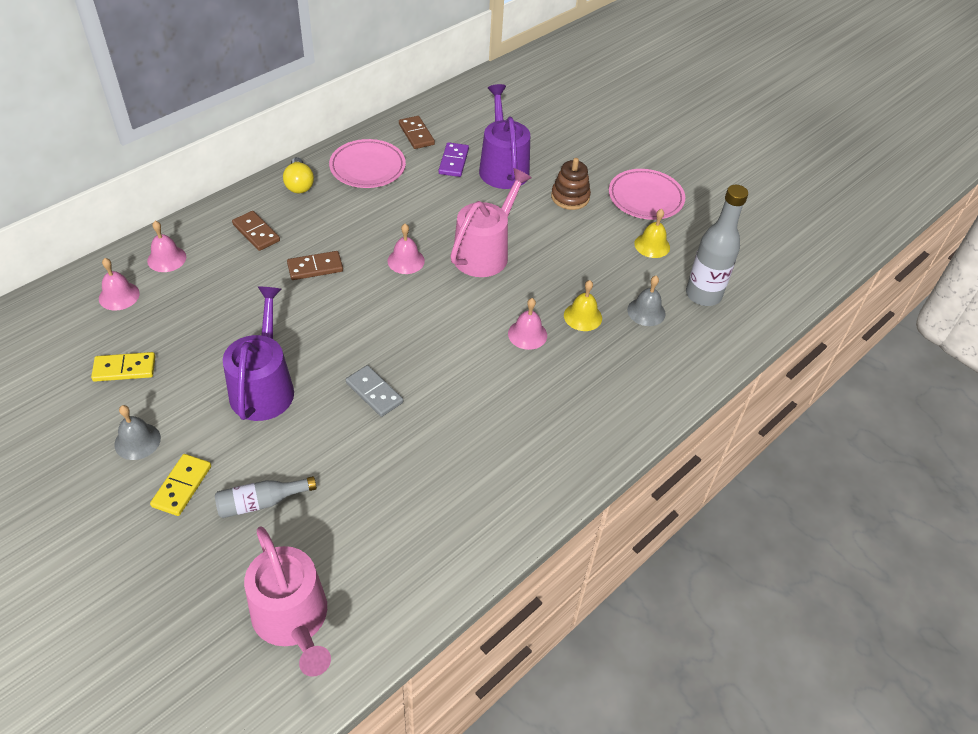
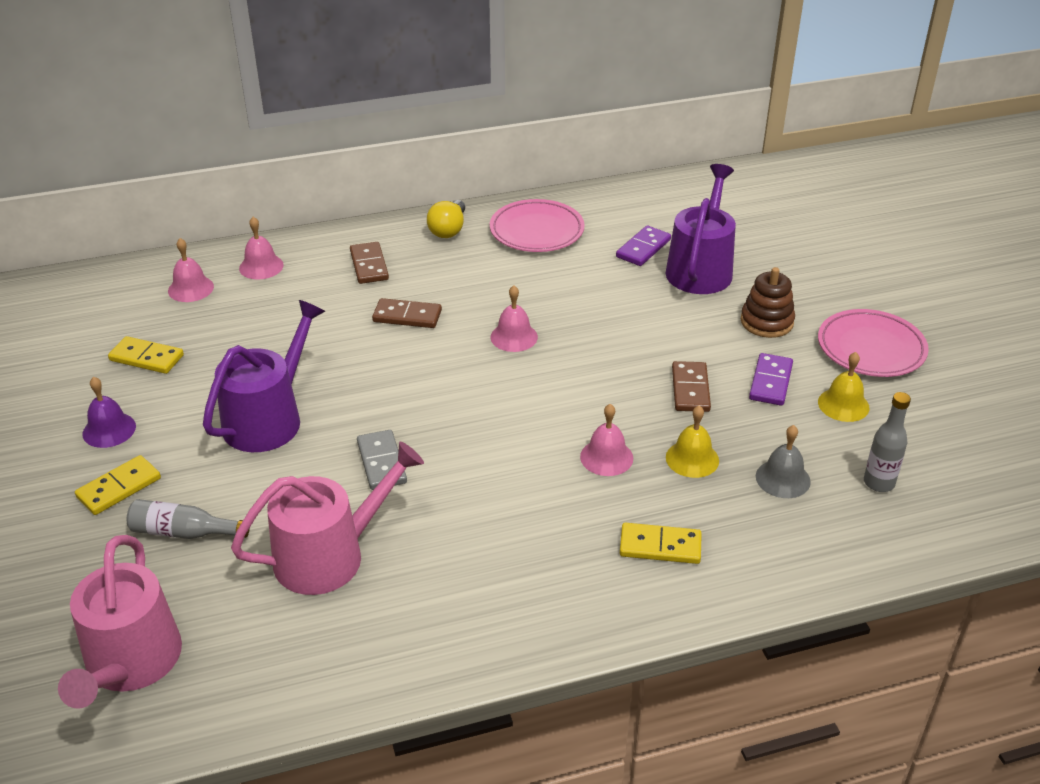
camera: 30 degrees right, 10 degrees down
(137, 441) = (109, 430): grey bell -> purple bell
(416, 134) = (617, 210): brown domino -> brown domino (690, 389)
(484, 252) = (614, 354): pink watering can -> pink watering can (329, 555)
(598, 242) = (770, 382): none -> purple domino
(600, 387) = (660, 546): none -> yellow domino
(703, 295) = (879, 483): grey bottle -> grey bottle, size x0.59

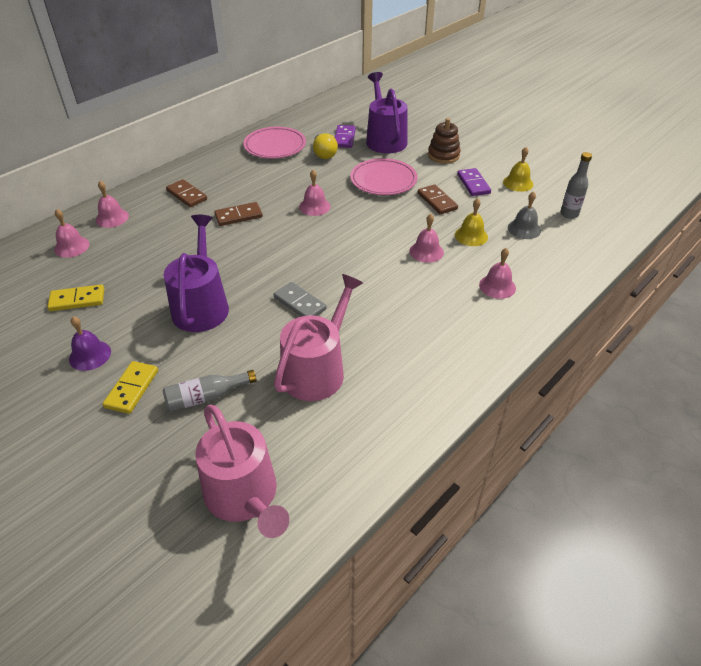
camera: 30 degrees left, 5 degrees up
(448, 230) = (220, 161): yellow light bulb -> yellow light bulb (324, 154)
(660, 546) = (497, 286): yellow domino -> pink bell
(871, 348) = (505, 152): pink plate -> pink plate (383, 181)

